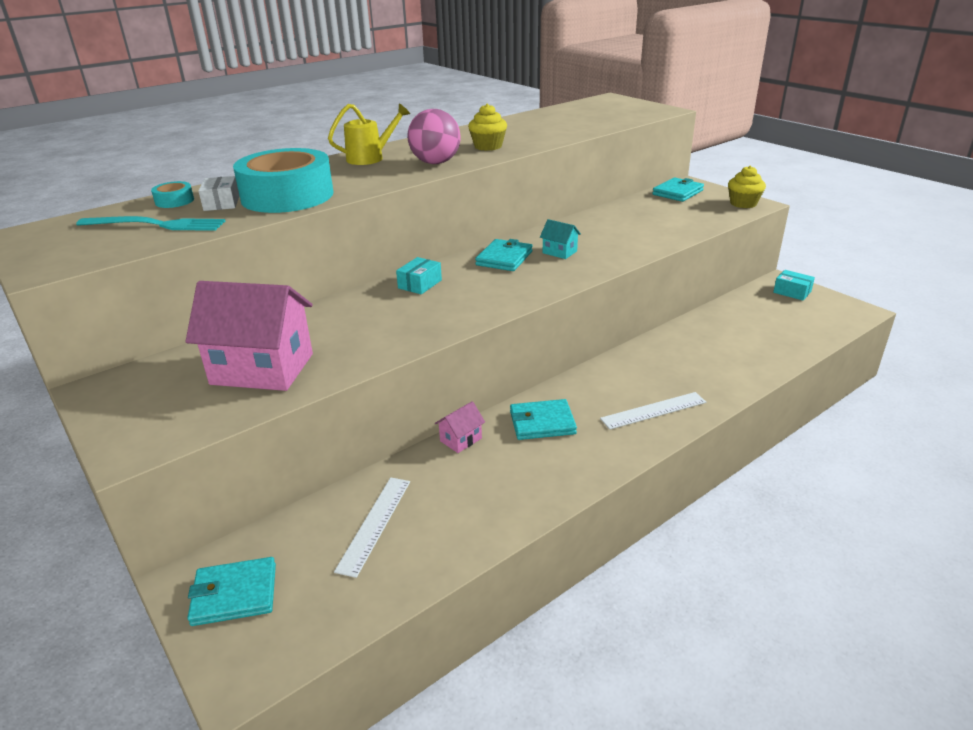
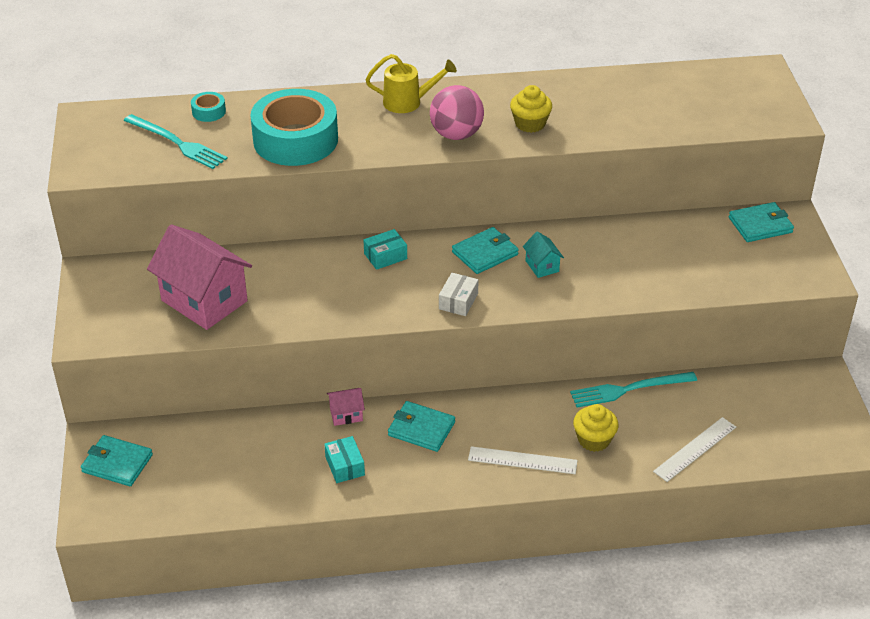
camera: 30 degrees right, 10 degrees up
(222, 203) = (240, 130): white box -> white box (458, 301)
(374, 524) = (233, 456): white ruler -> white ruler (695, 449)
(672, 333) = (629, 389): none -> turquoise fork
(743, 203) = (808, 272): yellow cupcake -> yellow cupcake (594, 440)
(792, 292) = (816, 393): turquoise box -> turquoise box (345, 466)

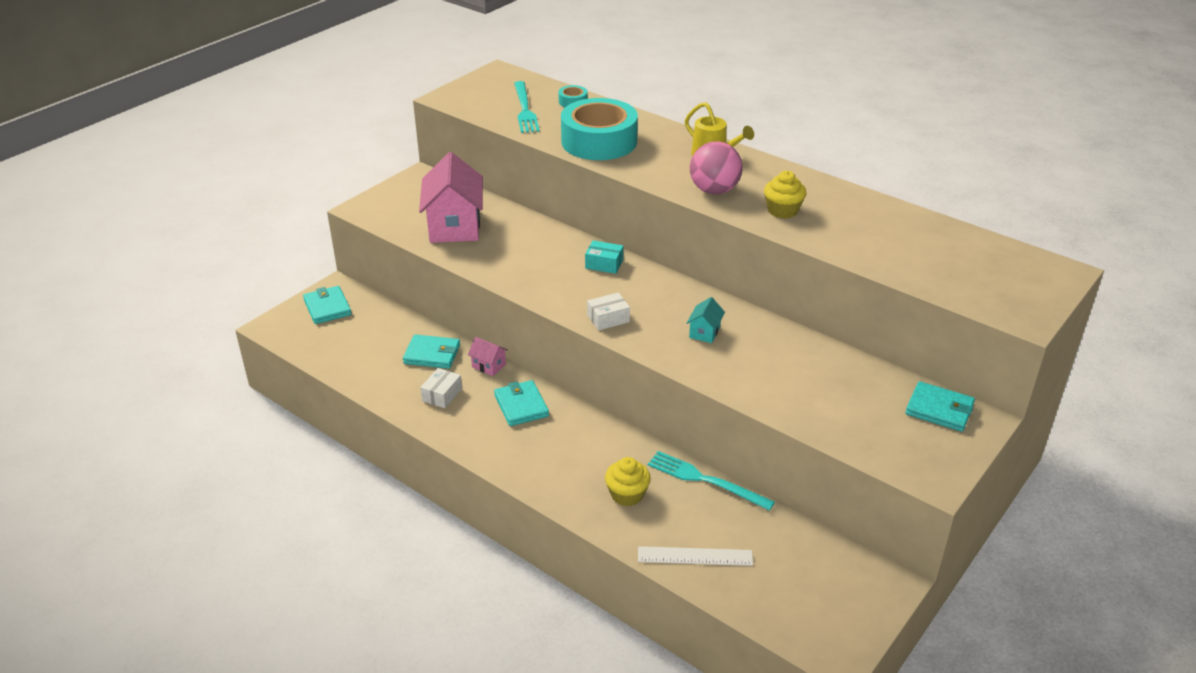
camera: 45 degrees right, 5 degrees down
(345, 466) = (442, 395): turquoise box -> white box
(485, 253) = (675, 300): turquoise wallet -> turquoise wallet (432, 354)
(522, 460) = (556, 471): white ruler -> none

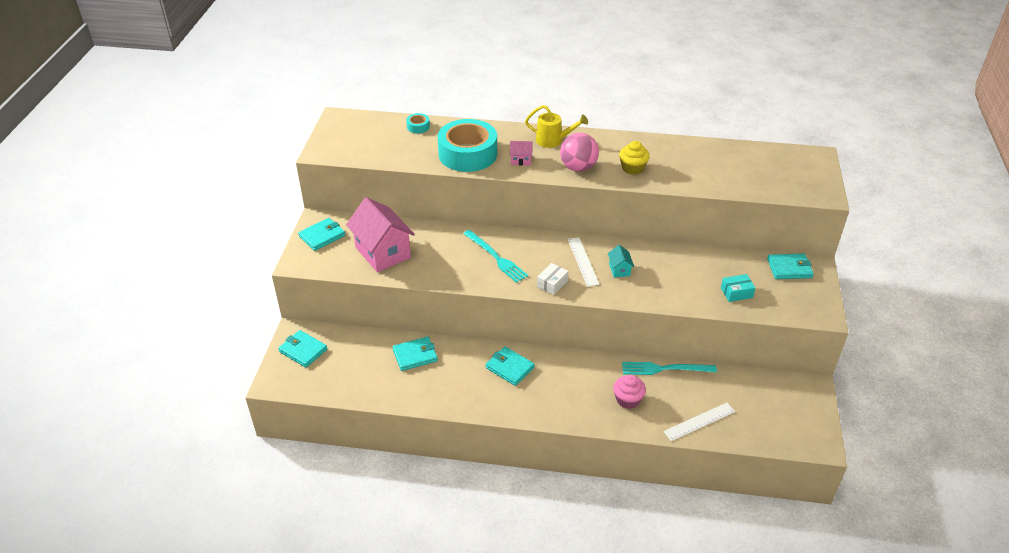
camera: 30 degrees left, 5 degrees up
(410, 192) = (322, 236): none -> turquoise wallet
(442, 395) = (449, 383): white box -> none
(489, 366) = (462, 347): pink house -> pink house (521, 160)
(524, 109) = (389, 144): turquoise fork -> turquoise fork (495, 257)
(604, 264) = (513, 244): turquoise box -> turquoise box (736, 293)
(627, 494) = (628, 400): yellow cupcake -> pink cupcake
(668, 308) = (583, 261): none -> white ruler

